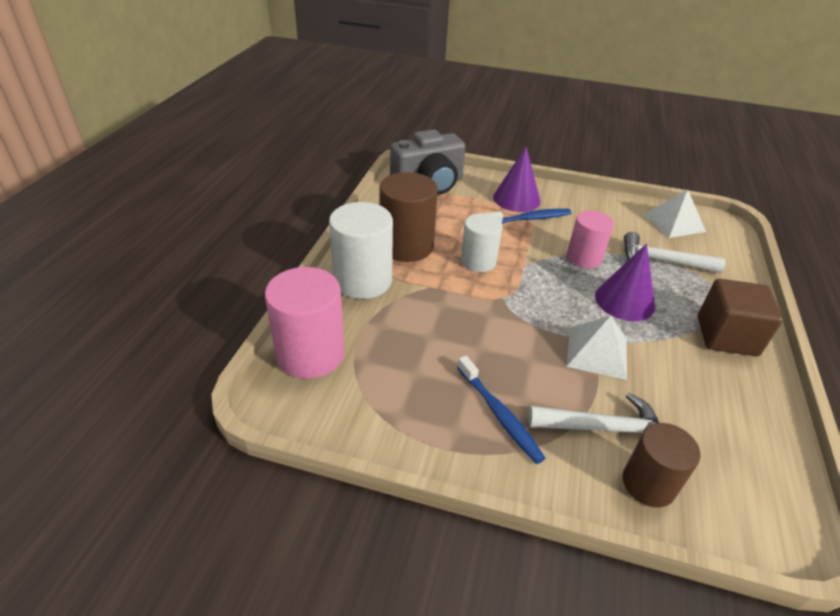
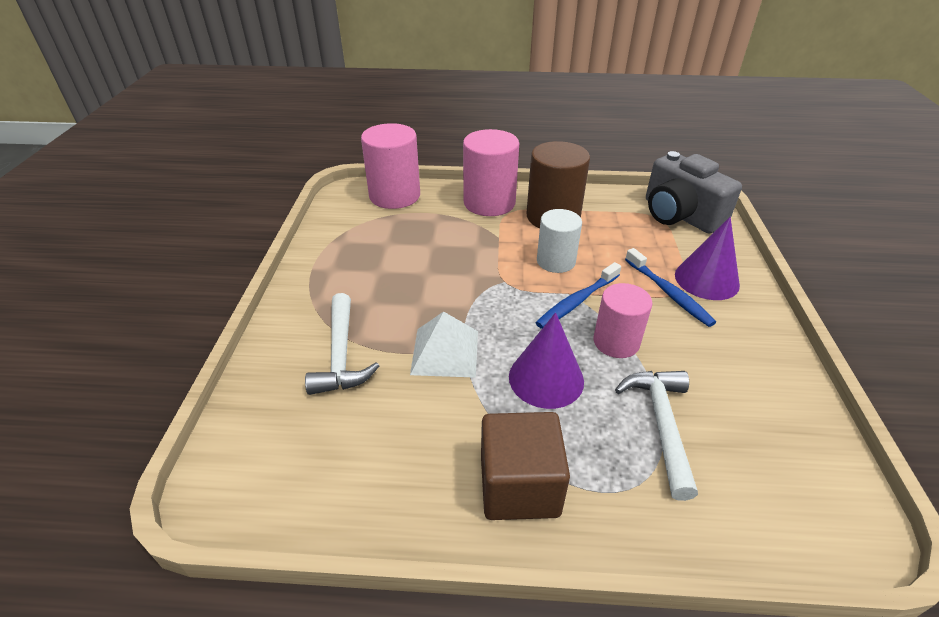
camera: 80 degrees right, 0 degrees up
(363, 280) = (489, 203): white cylinder -> pink cylinder
(499, 414) = (349, 290): blue toothbrush -> blue toothbrush (577, 301)
(648, 484) = (279, 385): brown cylinder -> none
(674, 222) = (791, 451): white pyramid -> none

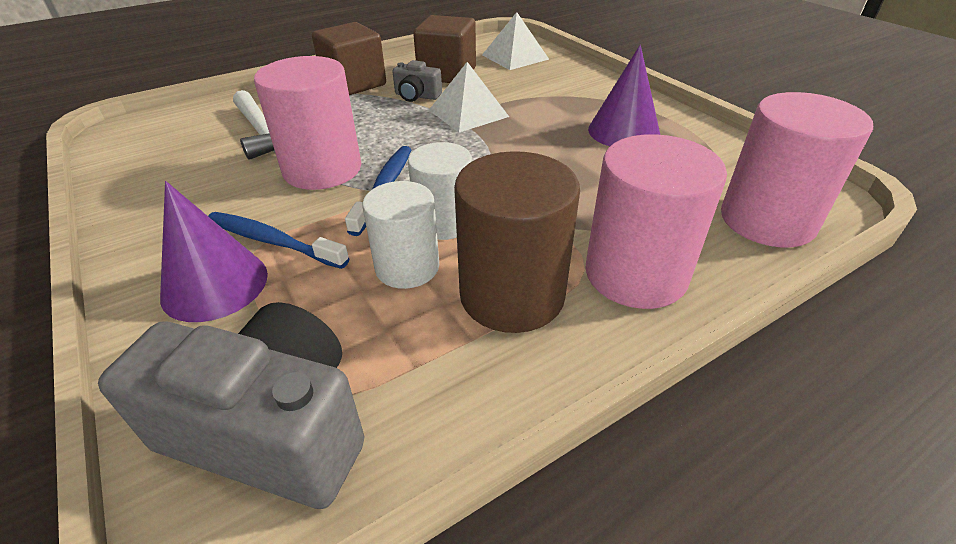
camera: 145 degrees right, 0 degrees up
(277, 434) = (515, 57): none -> white pyramid
(341, 355) = (539, 88): white hammer -> none
(393, 441) = (447, 74): none -> brown cube
(467, 409) = (417, 96): none -> grey camera
(546, 378) = (372, 126): purple cone -> purple cone (623, 131)
(594, 247) = (407, 267): none -> white cylinder
(616, 342) = (322, 169): pink cylinder -> pink cylinder, size x1.53

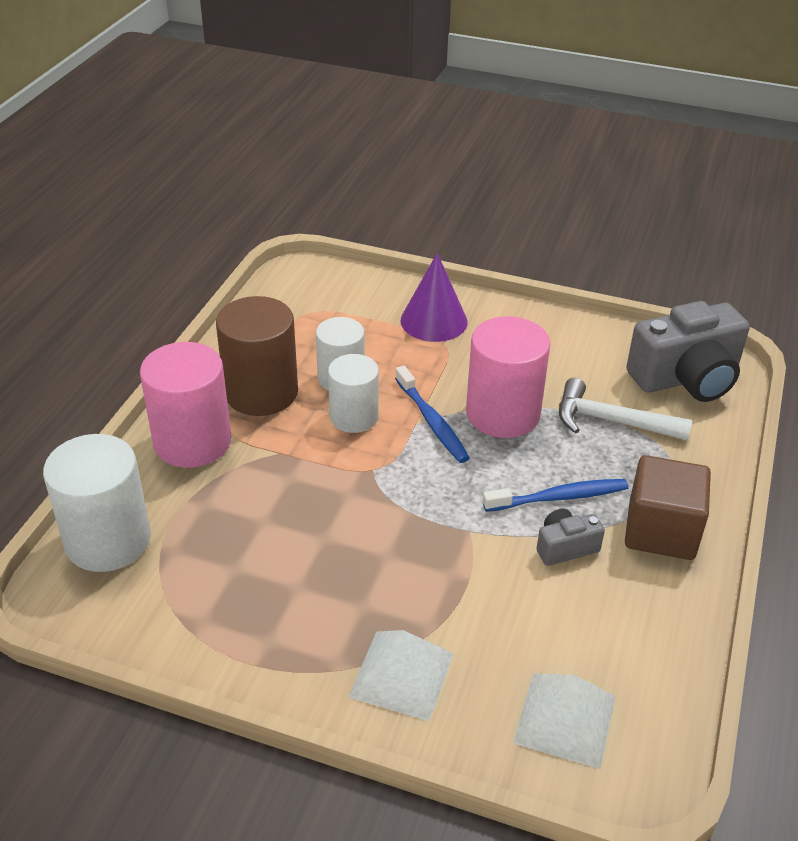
camera: 140 degrees right, 0 degrees up
(271, 430) = (314, 295): grey camera -> grey camera (686, 378)
(272, 241) = (444, 353): blue toothbrush -> blue toothbrush (559, 497)
(447, 74) = (594, 614): brown cube -> none
(468, 113) = (477, 548): white pyramid -> white pyramid (402, 675)
(623, 131) = (291, 605): purple cone -> none
(767, 220) = (108, 540): pink cylinder -> white cylinder

